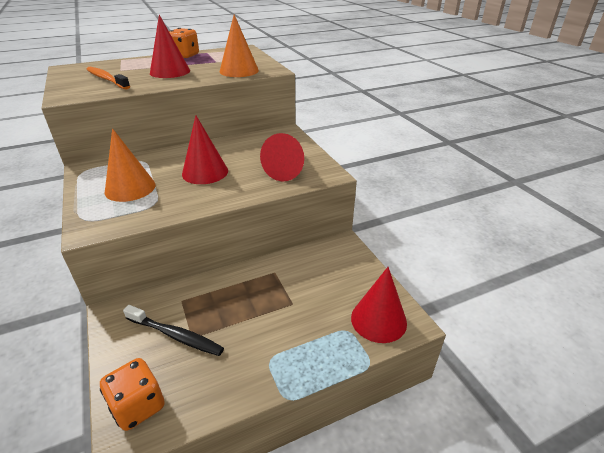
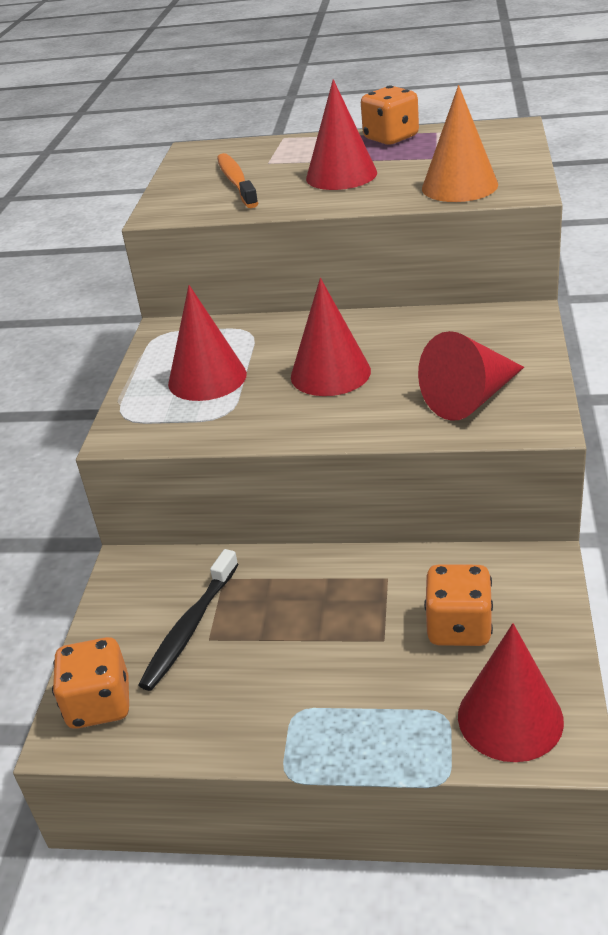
camera: 35 degrees right, 0 degrees up
(130, 188) = (207, 378): orange cone -> red cone
(176, 335) = (190, 628): black toothbrush -> black toothbrush turned 60 degrees clockwise
(326, 285) = (459, 627): none -> orange dice

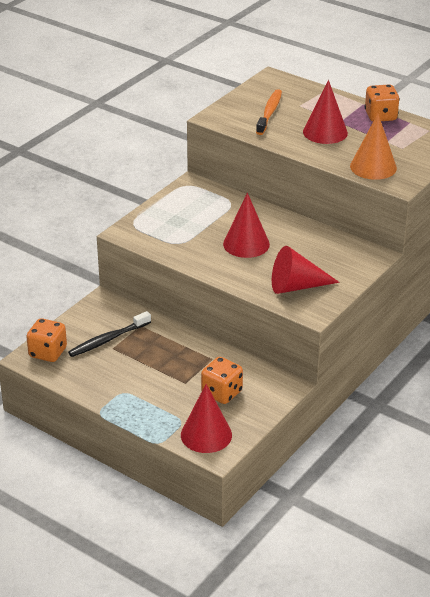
camera: 25 degrees right, 0 degrees up
(207, 378) = (187, 220): red cone -> none

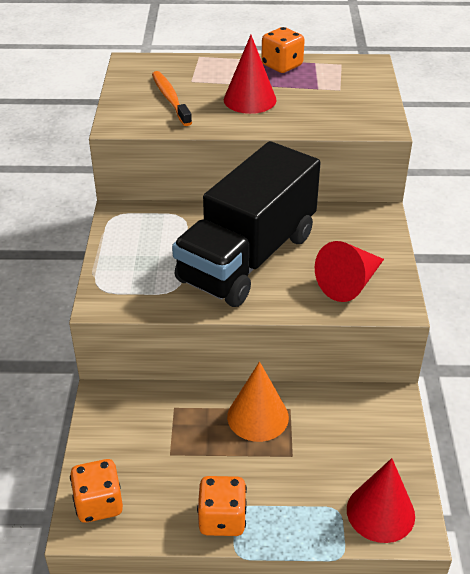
camera: 35 degrees left, 5 degrees up
(108, 340) = (155, 446): black toothbrush -> none
(222, 393) = (342, 447): orange dice -> orange dice (222, 519)
(246, 244) = (247, 257): red cone -> black truck
(373, 167) = (338, 118): orange cone -> orange cone (258, 416)

